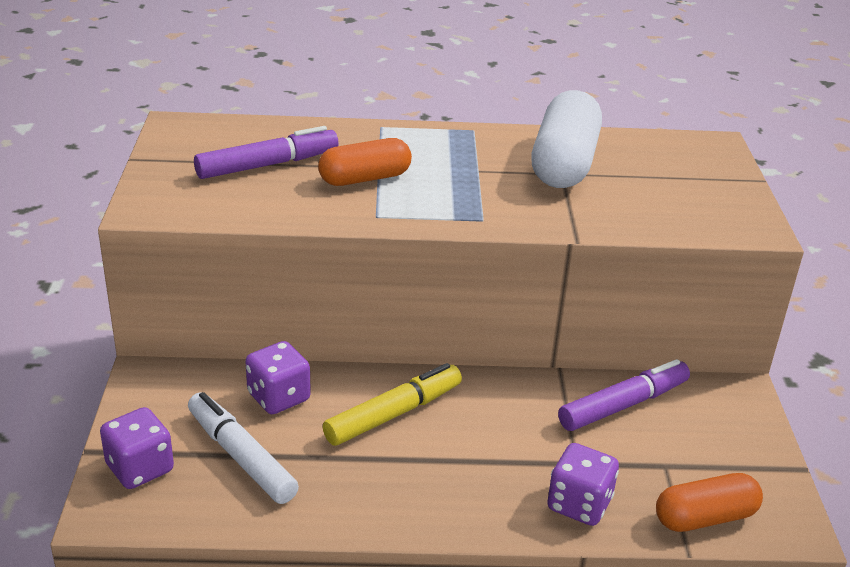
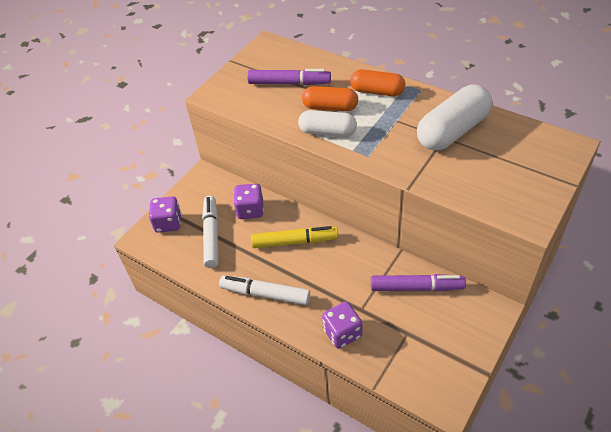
camera: 40 degrees right, 15 degrees up
(393, 208) = (327, 132): none -> white capsule
(413, 503) = (265, 294): none -> white marker
(705, 517) = (401, 373): orange capsule -> orange capsule (377, 91)

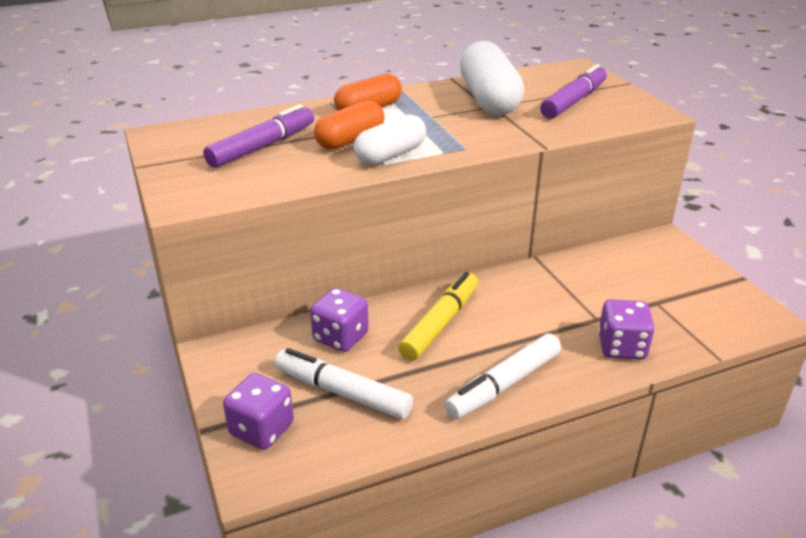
camera: 60 degrees left, 15 degrees down
(416, 287) = (598, 269): purple marker -> purple marker (573, 101)

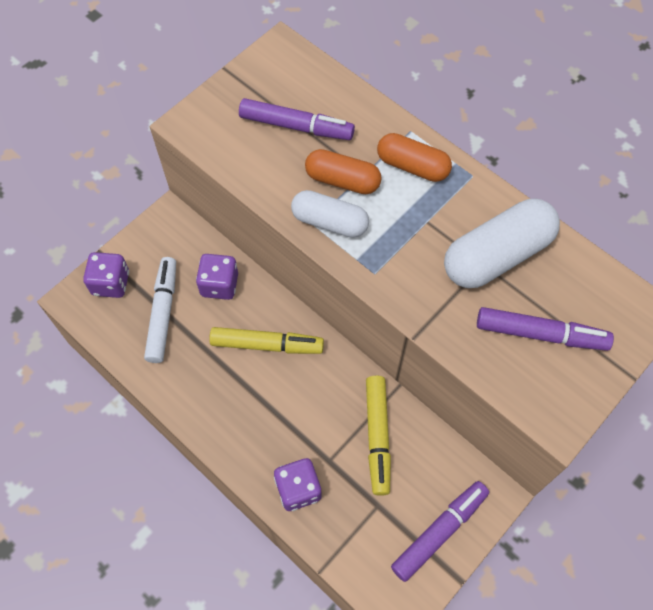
camera: 65 degrees right, 30 degrees up
(504, 385) = (215, 414): white marker -> none
(583, 282) = (377, 436): none -> yellow marker
(693, 275) = (439, 532): none -> purple marker

